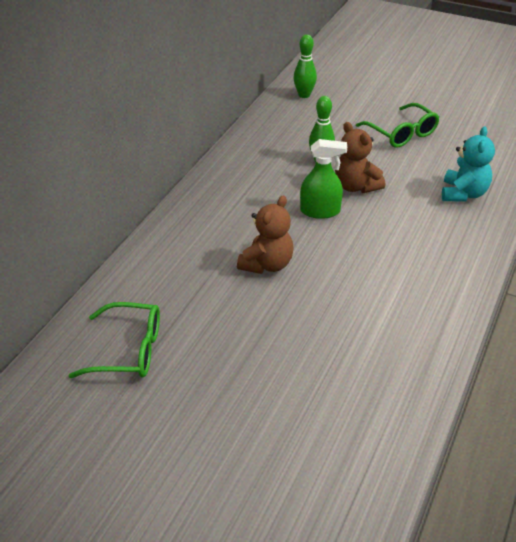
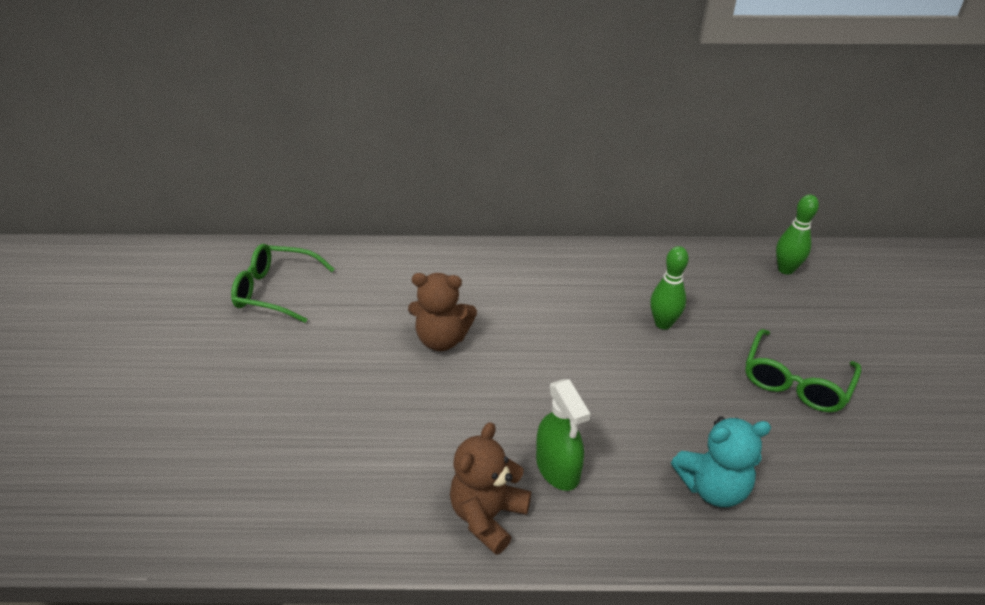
camera: 65 degrees right, 0 degrees up
(129, 350) = (275, 290): green glasses -> green glasses turned 120 degrees clockwise
(320, 211) = (563, 352): green spray bottle -> green spray bottle (558, 468)
(356, 186) = (637, 370): brown teddy bear -> brown teddy bear (488, 516)

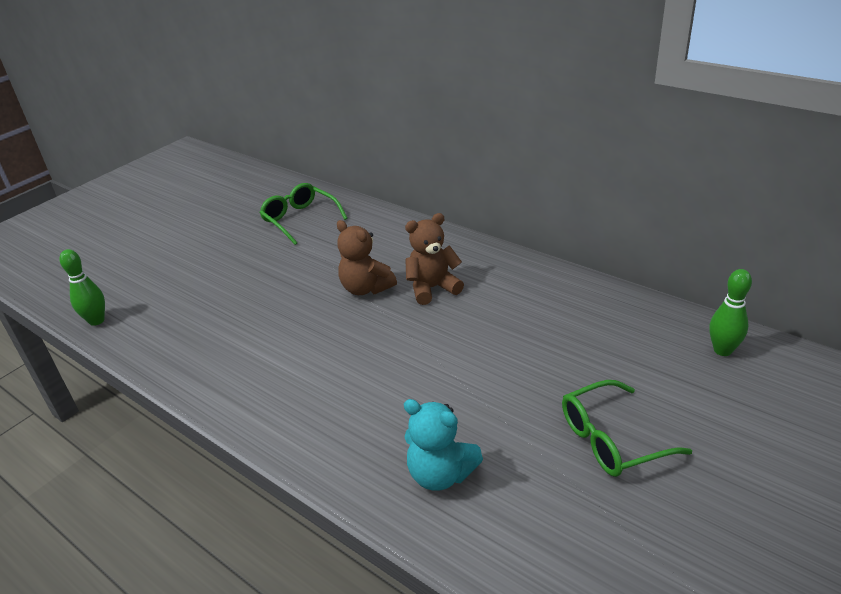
camera: 40 degrees right, 5 degrees down
(488, 516) = (270, 407): brown teddy bear -> brown teddy bear (432, 288)
(558, 468) = (345, 403): green spray bottle -> none
(663, 323) = (545, 345): green bowling pin -> green bowling pin (96, 321)

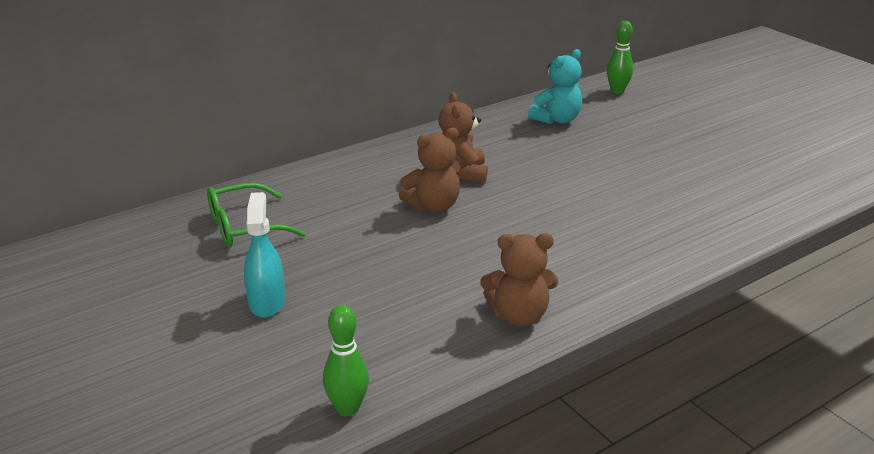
camera: 75 degrees left, 5 degrees down
(208, 371) = (518, 316): none -> brown teddy bear
(209, 257) = (267, 302): none -> turquoise spray bottle
(440, 474) = (708, 211): turquoise teddy bear -> turquoise teddy bear (556, 119)
(611, 439) = (691, 145): green glasses -> none

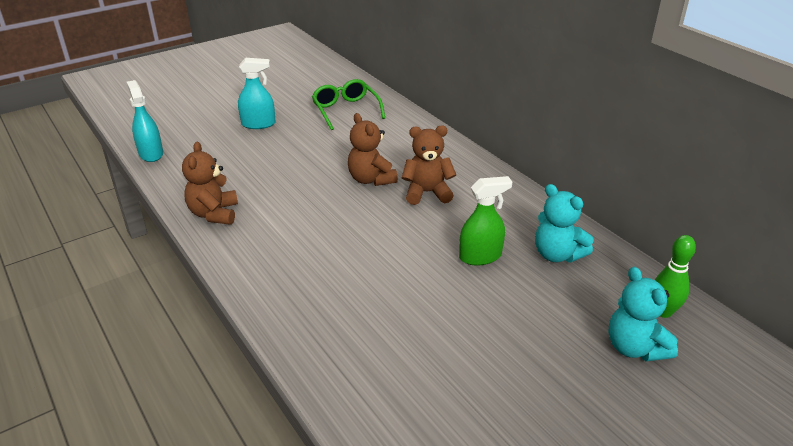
camera: 90 degrees right, 5 degrees up
(347, 408) = (151, 154): green bowling pin -> turquoise spray bottle
(567, 151) = (480, 256): none -> green spray bottle
(660, 104) = (634, 348): none -> turquoise teddy bear

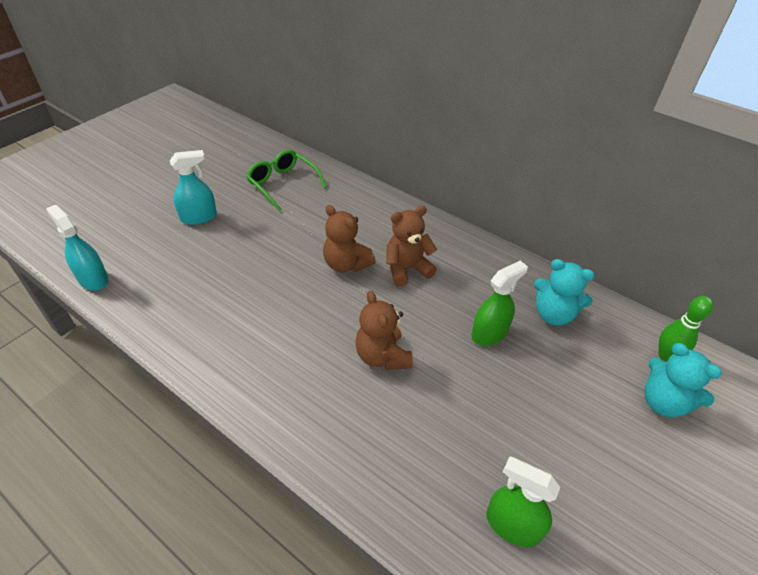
camera: 20 degrees left, 10 degrees up
(214, 214) = (202, 344): brown teddy bear -> brown teddy bear (382, 356)
(416, 401) = (512, 525): none -> green spray bottle

